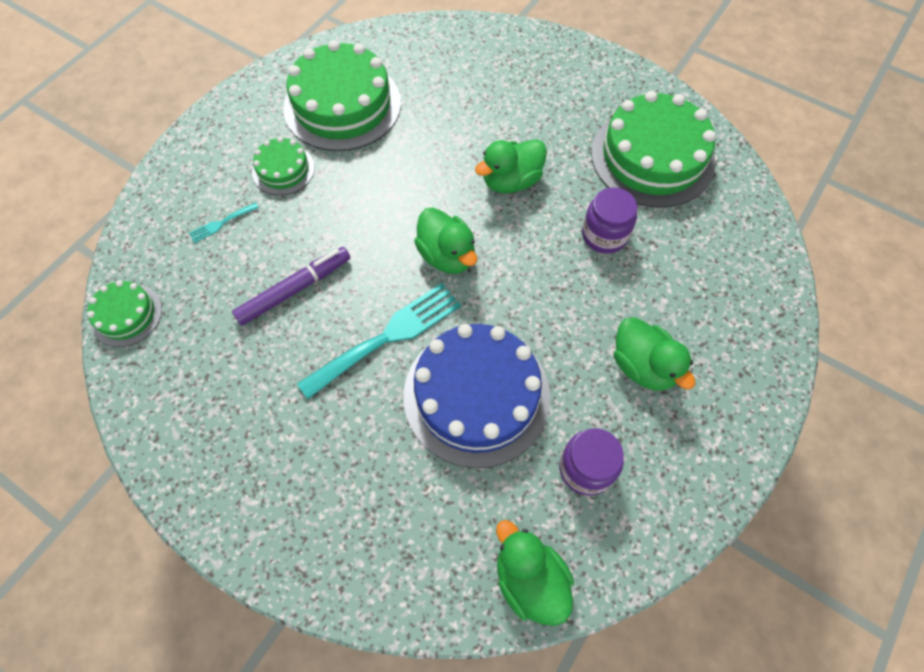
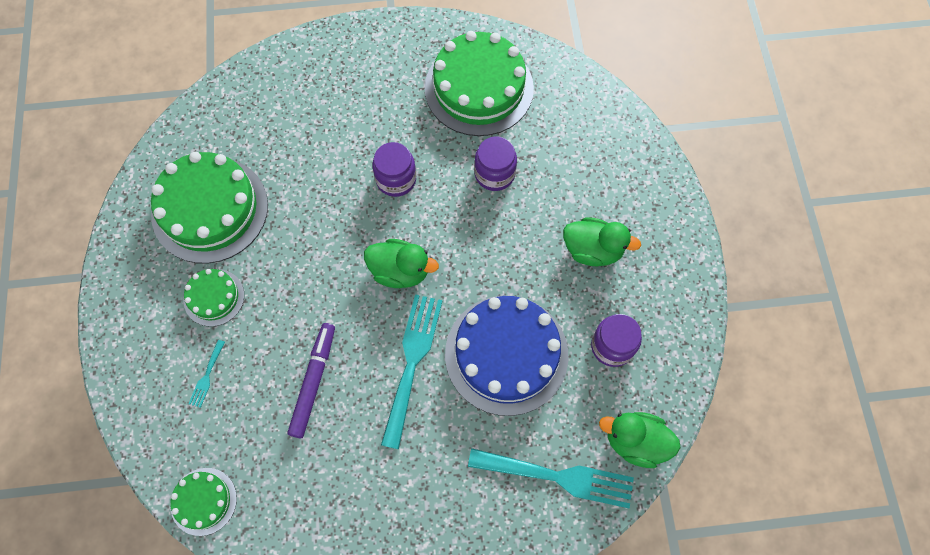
camera: 40 degrees left, 5 degrees up
(424, 547) = (558, 477): none -> turquoise fork
(511, 181) = (396, 179): green duck -> purple jar

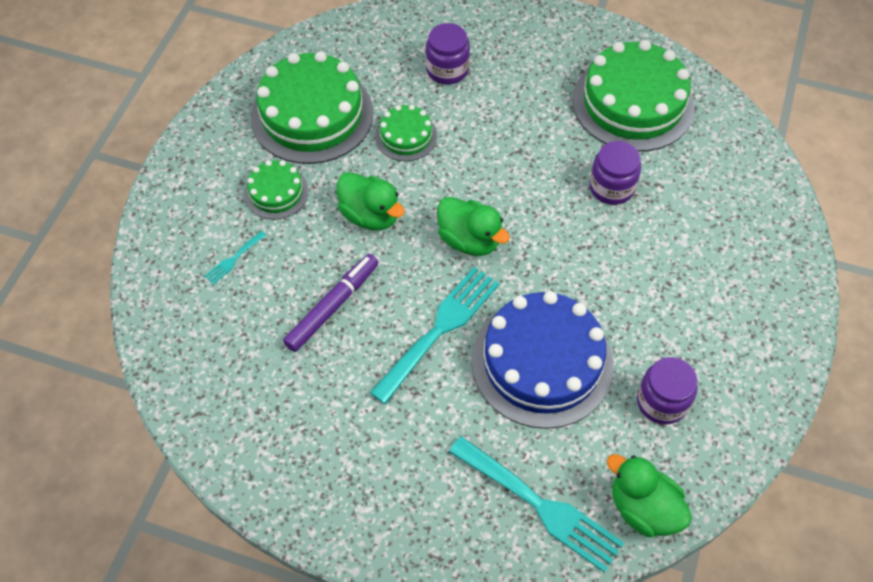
camera: 25 degrees right, 10 degrees down
(203, 501) = (172, 370): green cake -> green cake (406, 136)
(396, 179) = (506, 155): purple jar -> purple jar (447, 70)
(593, 250) = (684, 299): green duck -> green duck (370, 215)

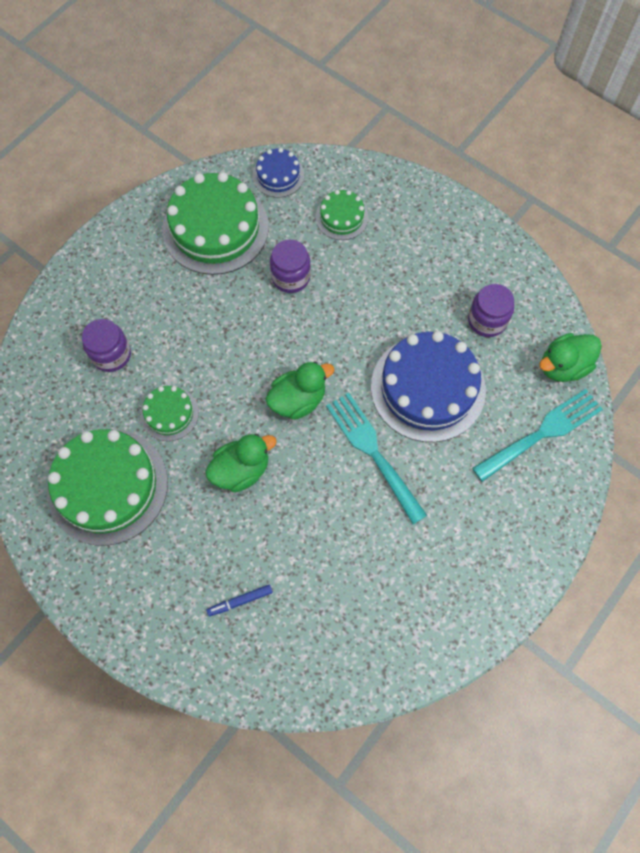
camera: 70 degrees left, 10 degrees up
(233, 259) = (240, 601): turquoise fork -> blue marker
(276, 192) = (182, 543): green cake -> green cake (341, 217)
(333, 306) = (320, 529): purple marker -> none
(731, 136) = (278, 175): none -> blue cake

